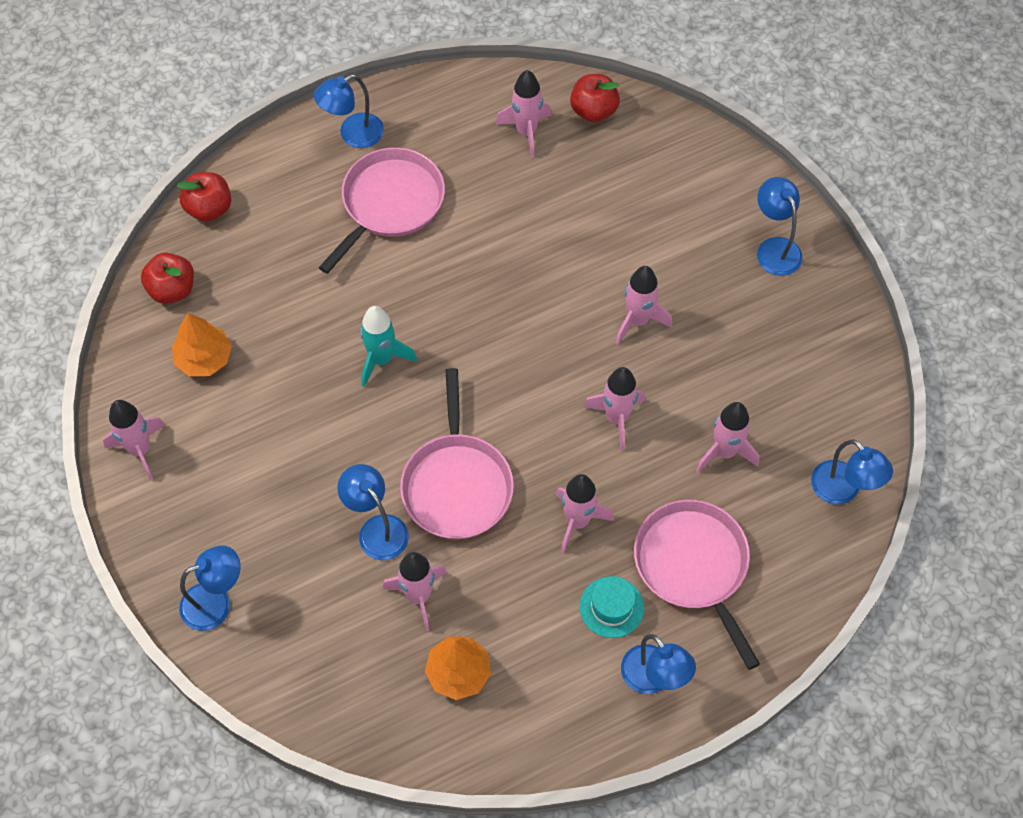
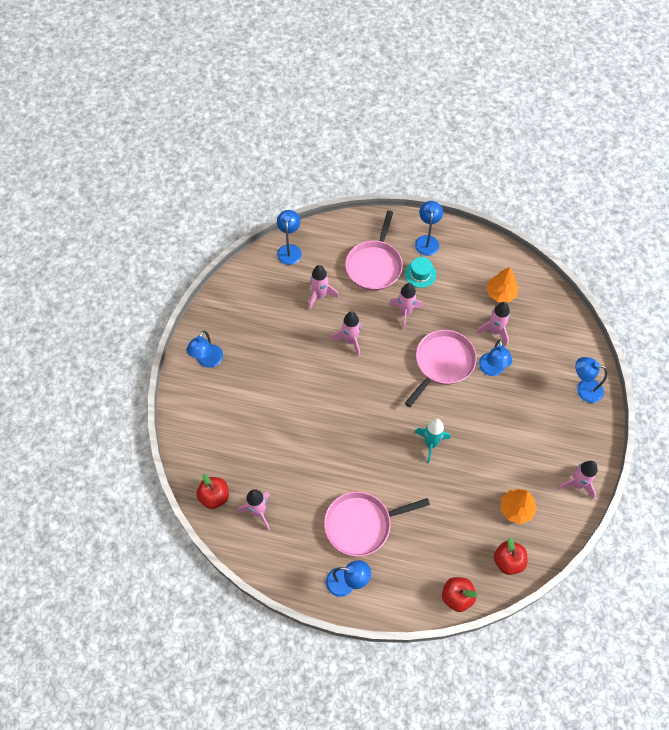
camera: 140 degrees left, 0 degrees up
(638, 321) = (300, 374): pink rocket -> none

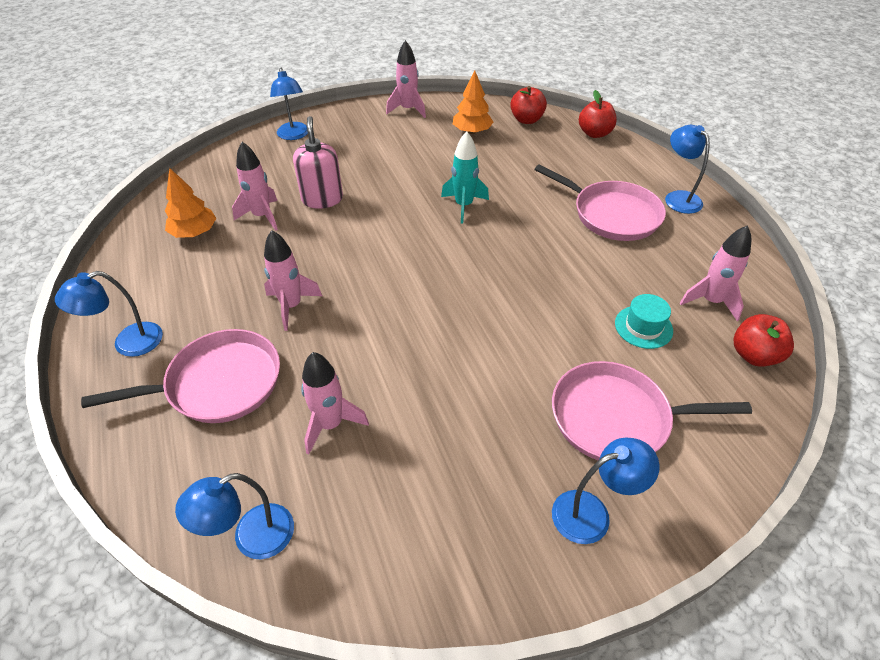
camera: 125 degrees left, 15 degrees down
(350, 341) = (386, 341): pink rocket -> none
(420, 274) = (205, 321): turquoise hat -> turquoise hat (643, 327)
(442, 363) = (346, 239): pink pan -> pink pan (616, 418)
(491, 370) = (322, 199): blue lamp -> pink soap dispenser

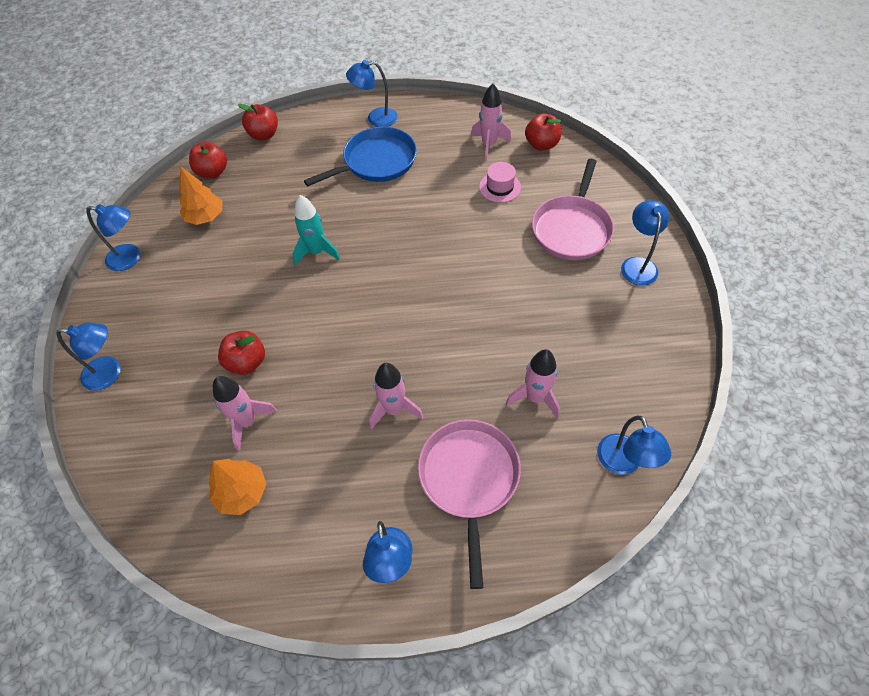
camera: 70 degrees left, 10 degrees up
(322, 199) = (247, 362): pink soap dispenser -> red apple
(408, 110) = (130, 258): pink rocket -> blue lamp
(612, 214) = (376, 162): pink pan -> blue pan
(643, 327) = (500, 187): turquoise hat -> pink hat

